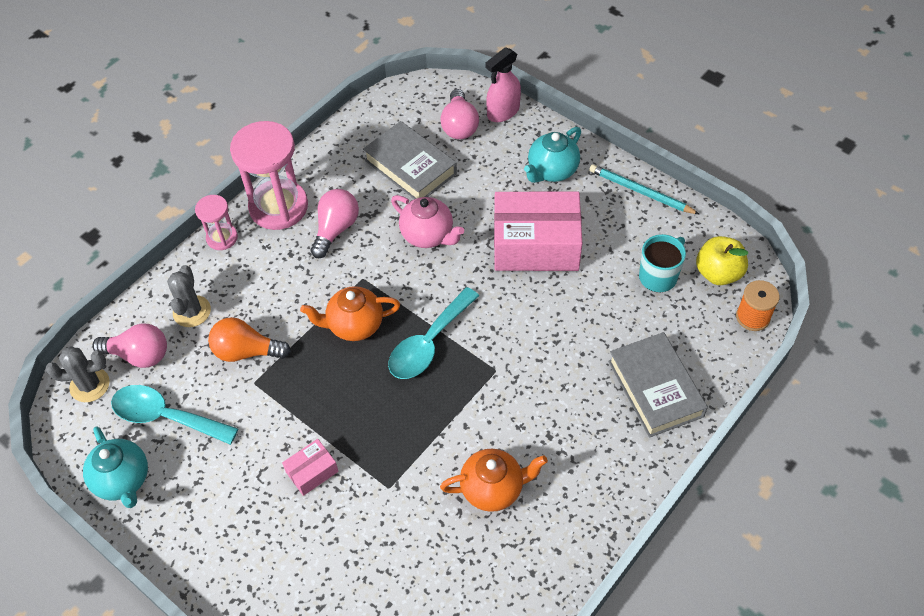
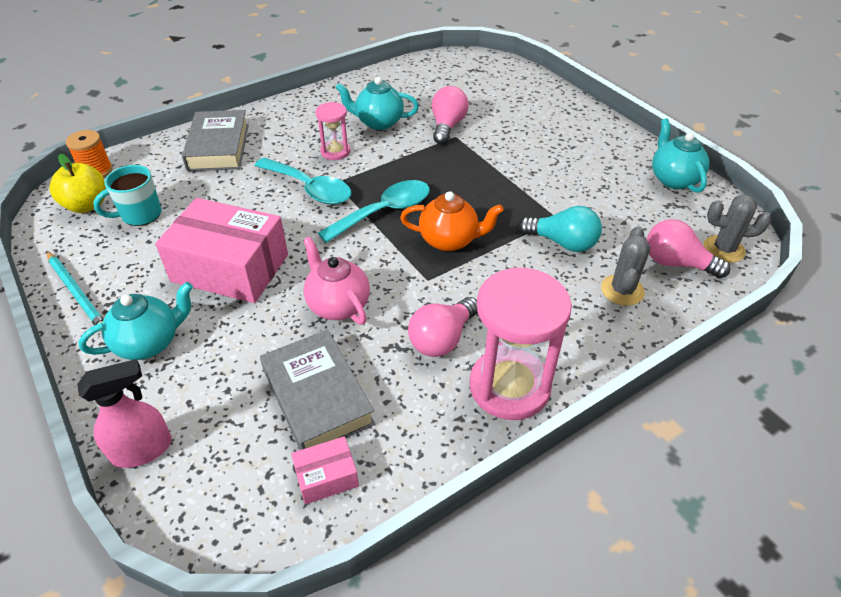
camera: 165 degrees left, 10 degrees down
(165, 416) = (641, 211): turquoise spoon -> turquoise spoon (310, 189)
(222, 238) = (588, 364): pink hourglass -> pink hourglass (335, 152)
(246, 351) = (562, 242): orange light bulb -> turquoise light bulb
(312, 471) = (513, 155): pink box -> pink box (326, 477)
(459, 125) = (217, 444): pink light bulb -> pink light bulb (447, 126)
(493, 489) = (378, 122): orange teapot -> turquoise teapot

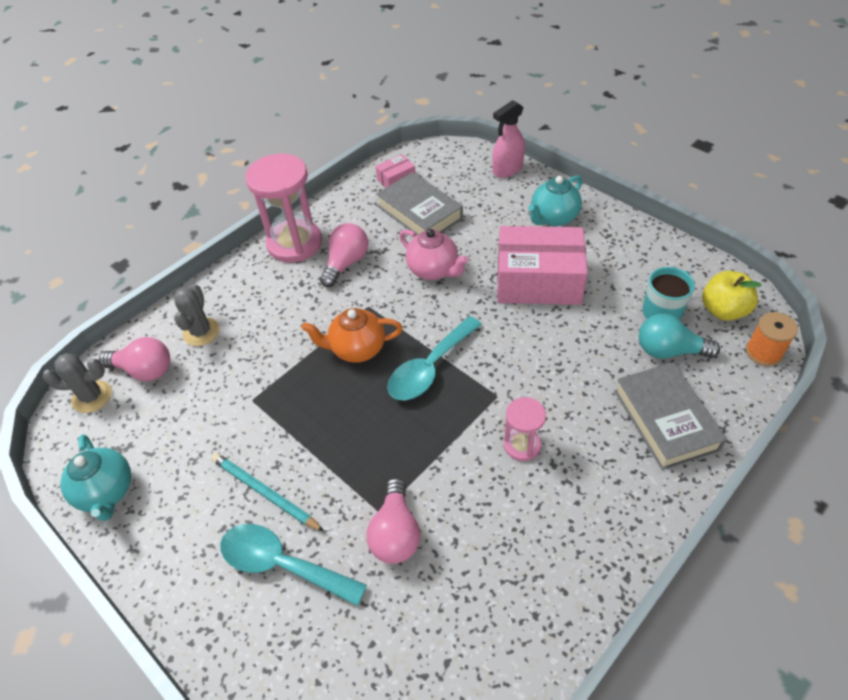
camera: 170 degrees right, 5 degrees up
(77, 293) = (640, 237): turquoise pencil -> turquoise pencil (265, 493)
(310, 189) = (520, 380): turquoise spoon -> turquoise spoon (282, 564)
(378, 122) = (492, 518): turquoise teapot -> none
(562, 242) = (248, 370): turquoise light bulb -> turquoise light bulb (669, 351)

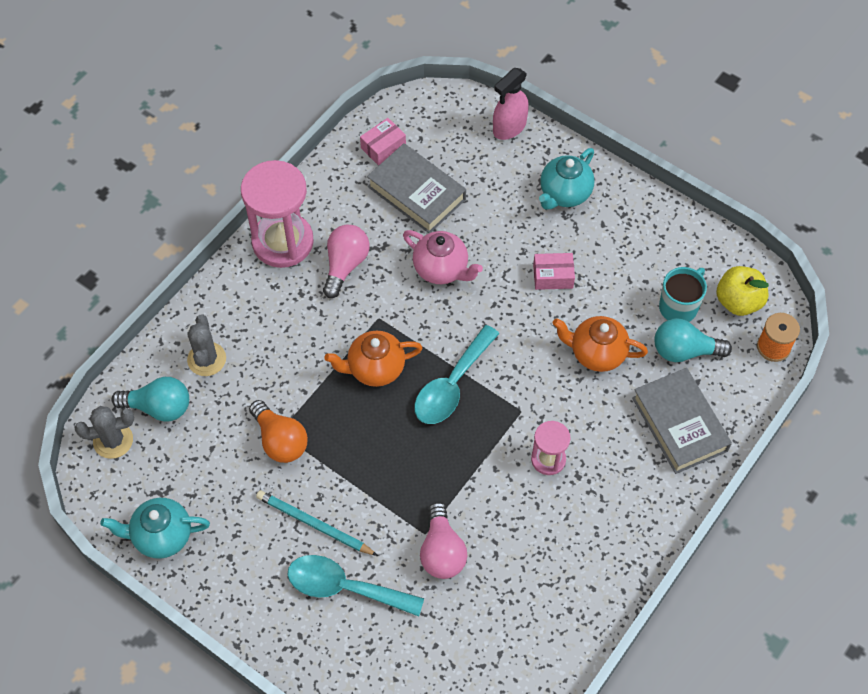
camera: 10 degrees left, 10 degrees up
(107, 492) = (162, 536): turquoise teapot -> turquoise teapot turned 120 degrees clockwise
(144, 370) = (159, 407): pink light bulb -> turquoise light bulb
(250, 407) = (280, 440): none -> orange light bulb
(538, 281) = (553, 276): pink box -> pink box, size x0.45
(578, 348) = (596, 353): none -> orange teapot

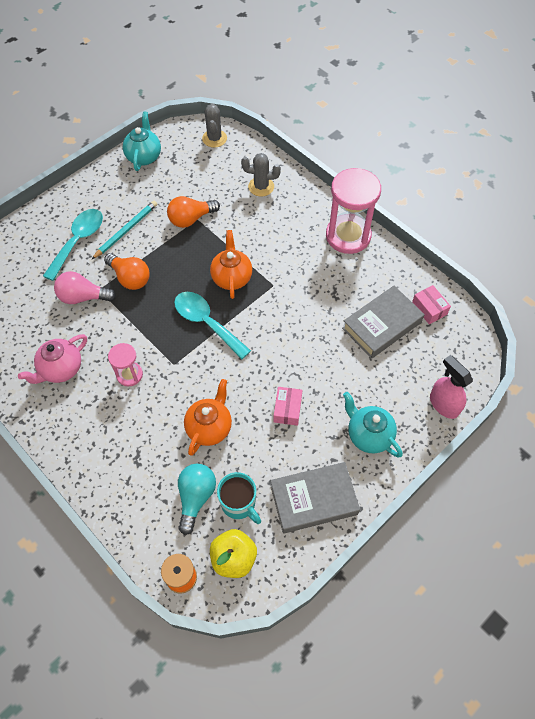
camera: 100 degrees right, 0 degrees up
(159, 407) = (232, 161): turquoise light bulb -> none
(345, 265) = (322, 270): pink light bulb -> none
(398, 497) = (130, 278): none -> orange light bulb
(441, 269) = (308, 331): pink teapot -> pink teapot (61, 369)
(679, 424) = (130, 476): grey book -> grey book (313, 500)

